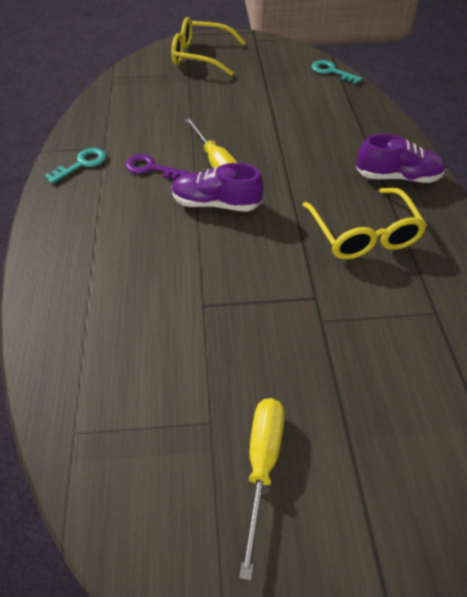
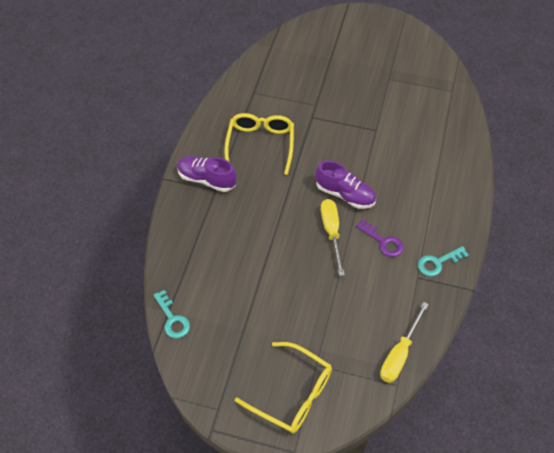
camera: 160 degrees left, 5 degrees up
(262, 465) = (372, 59): yellow screwdriver -> yellow screwdriver (399, 354)

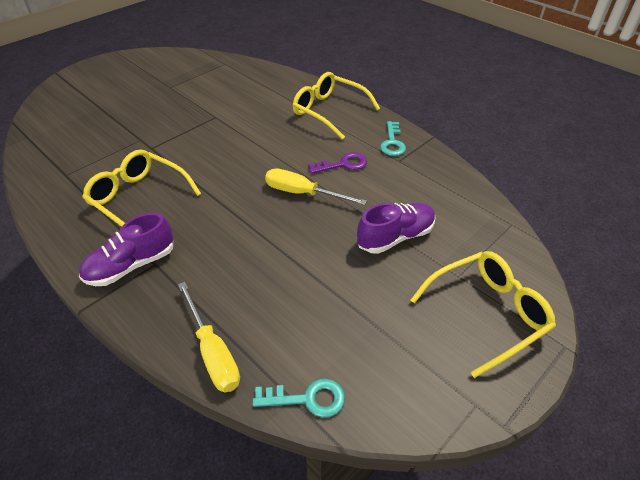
camera: 60 degrees left, 10 degrees down
(345, 194) = (267, 165): purple shoe -> purple shoe (395, 237)
(399, 354) = (477, 207): yellow screwdriver -> yellow screwdriver (213, 352)
(445, 198) = (329, 111): none -> yellow glasses

